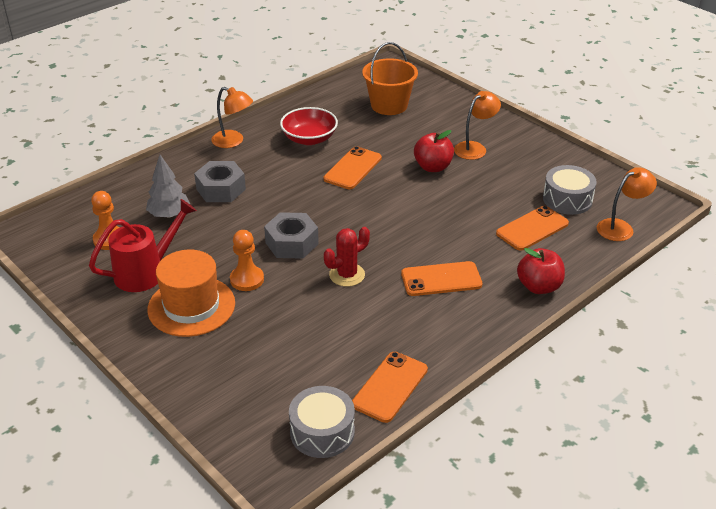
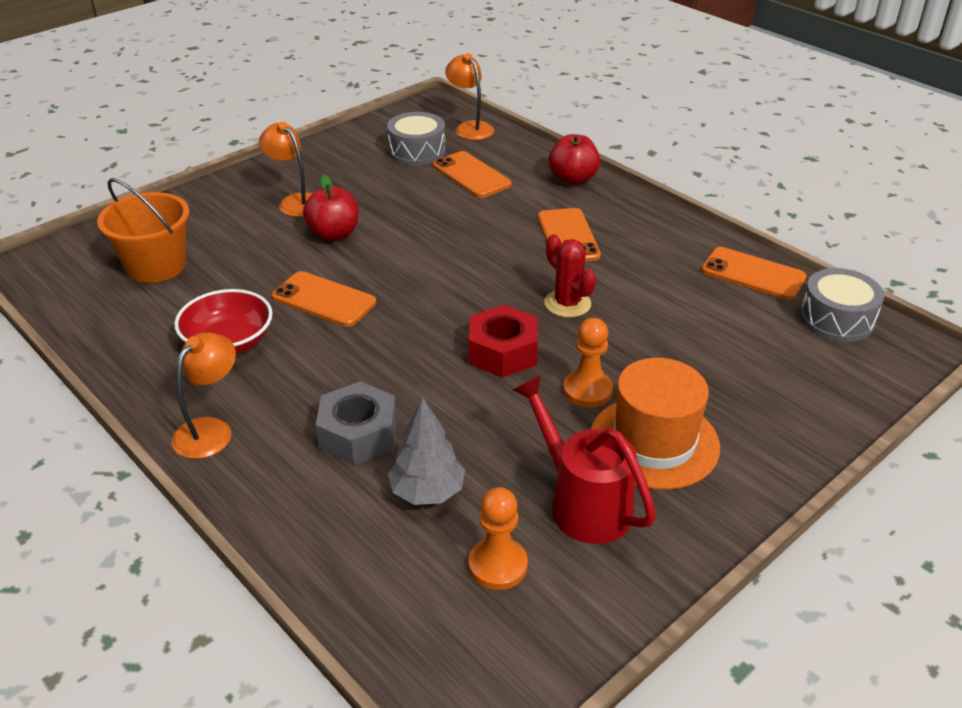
camera: 90 degrees left, 0 degrees up
(292, 243) = (503, 352): grey nut -> red nut

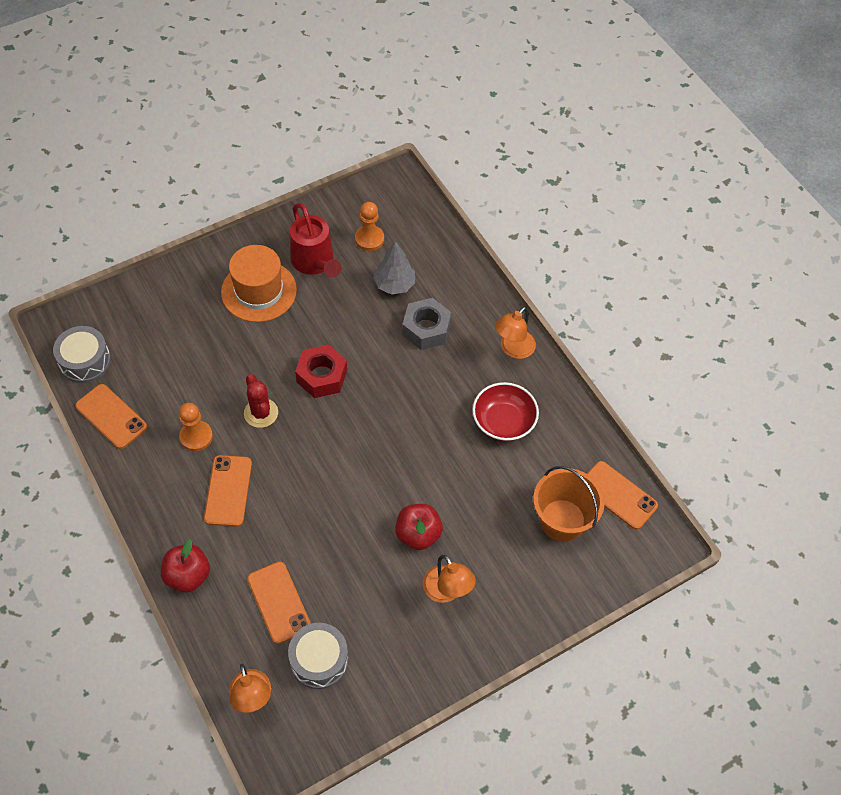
camera: 170 degrees left, 20 degrees up
(324, 300) = (434, 453): orange phone -> orange phone (618, 495)
(587, 390) = (280, 334): orange pawn -> orange pawn (196, 436)

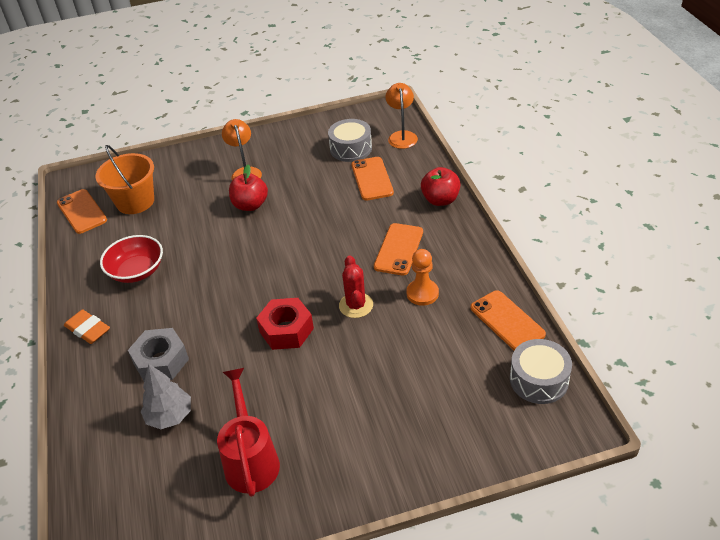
camera: 160 degrees left, 15 degrees down
(259, 291) = (328, 432): orange hat -> none
(369, 239) = (172, 482): orange pawn -> none
(513, 349) = (88, 329): orange lamp -> orange eraser

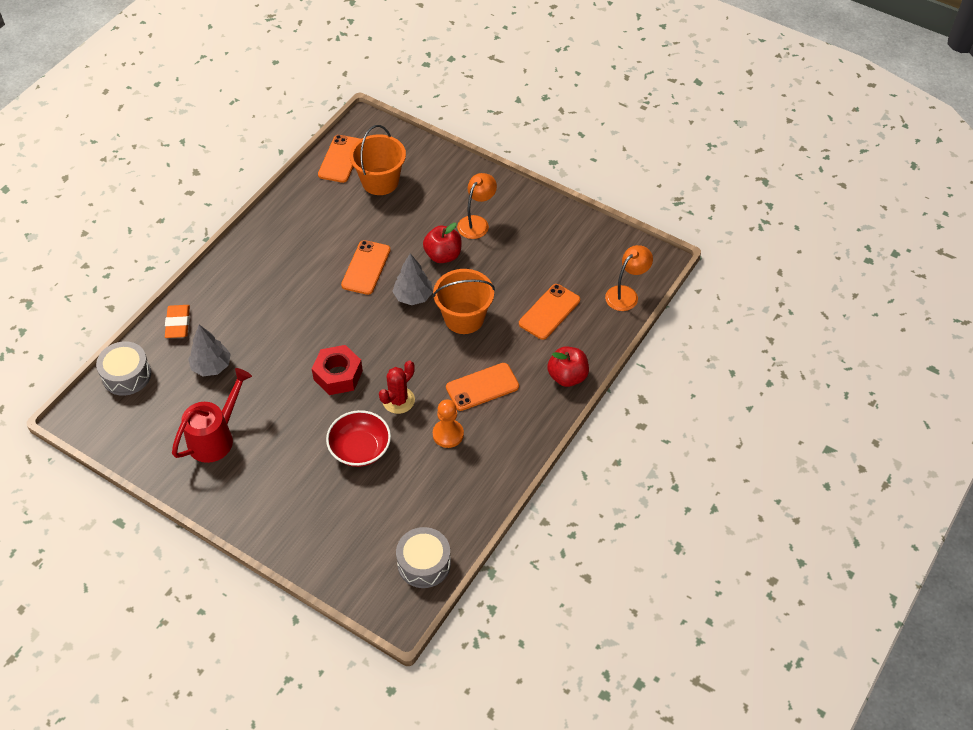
camera: 45 degrees right, 10 degrees up
(88, 329) = (240, 261): orange eraser -> orange eraser (178, 324)
(137, 271) = (314, 242): red bowl -> red bowl (360, 448)
(161, 361) = (249, 325): grey nut -> none
(266, 242) = (413, 296): none -> grey tree
(322, 225) = (464, 318): none -> orange bucket
(351, 148) = (574, 270): grey drum -> grey drum (126, 375)
(507, 321) = (467, 508): orange phone -> orange phone (366, 267)

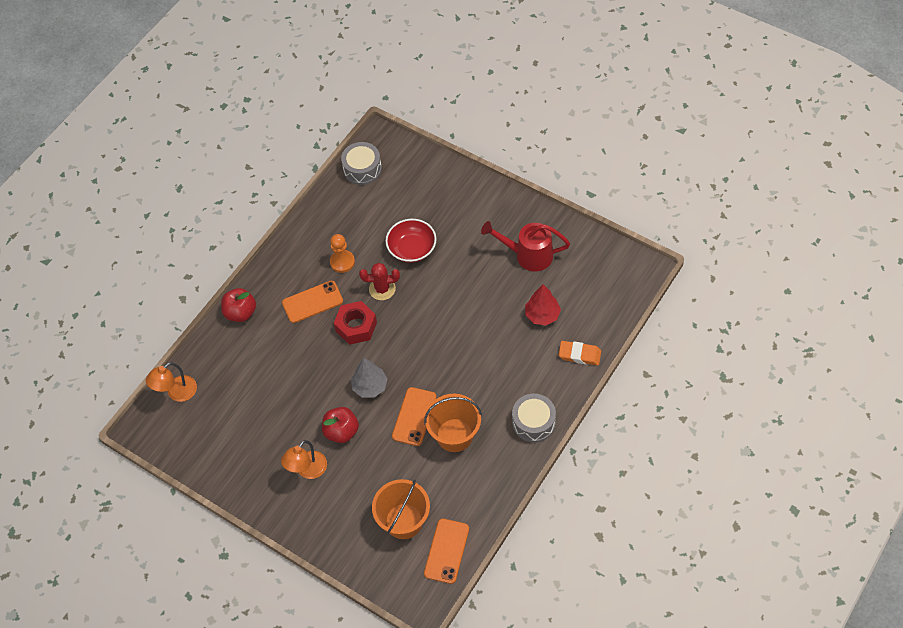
camera: 175 degrees left, 5 degrees up
(126, 375) = (613, 305): grey drum -> grey drum (533, 422)
(178, 324) = (579, 355): orange eraser -> orange eraser turned 75 degrees counterclockwise
(211, 366) = (542, 315): grey tree -> red tree
(216, 437) = (528, 255): red watering can -> red watering can turned 60 degrees clockwise
(338, 375) = (433, 309): red nut -> red nut (356, 326)
(398, 400) = (382, 289): red cactus -> red cactus turned 45 degrees clockwise
(464, 318) = (324, 366): orange bucket -> orange bucket (454, 435)
(549, 312) = (248, 373): orange phone -> none

